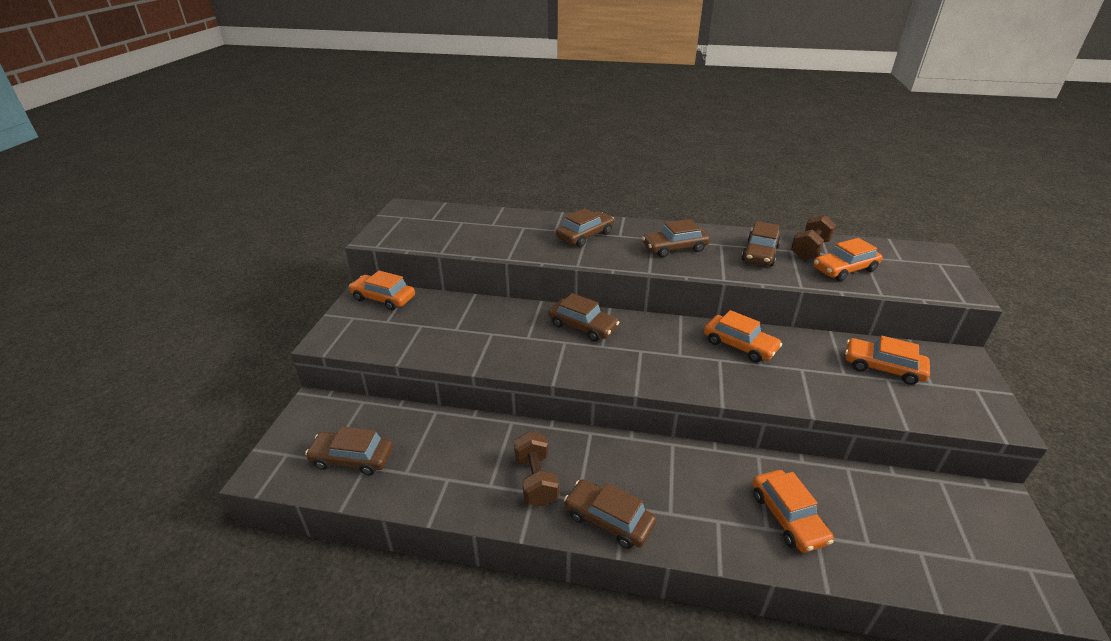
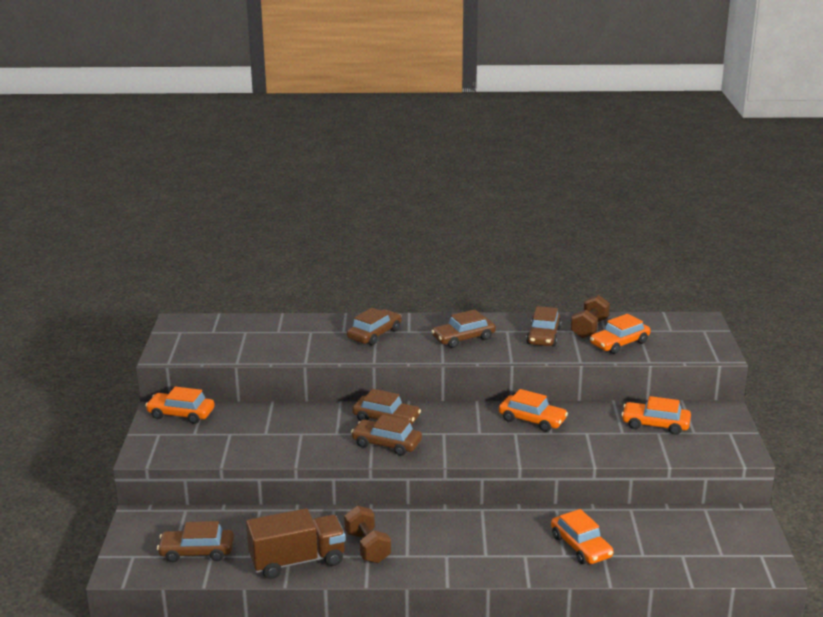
camera: 10 degrees left, 10 degrees down
(453, 488) = (297, 561): none -> brown truck
(609, 520) = (435, 565): brown car -> brown car (386, 444)

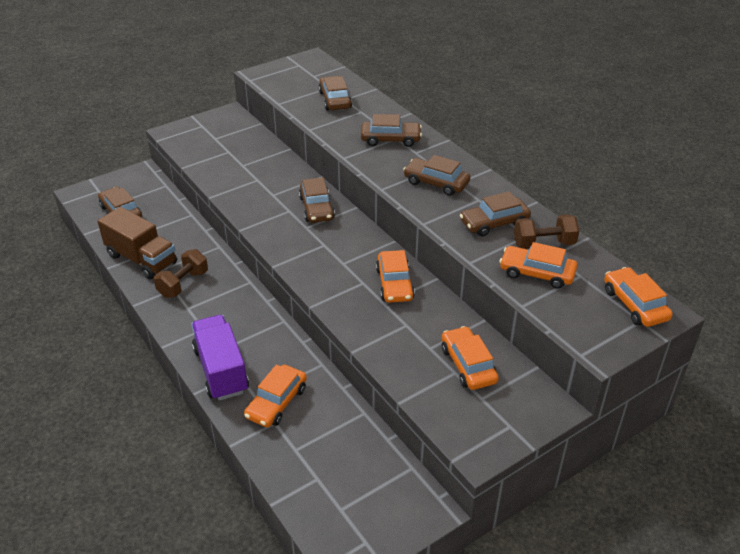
camera: 55 degrees right, 15 degrees up
(181, 414) = (235, 122): orange car -> orange car (634, 304)
(386, 444) = (279, 224): brown car -> brown car (335, 100)
(513, 562) = (221, 370): none -> purple truck

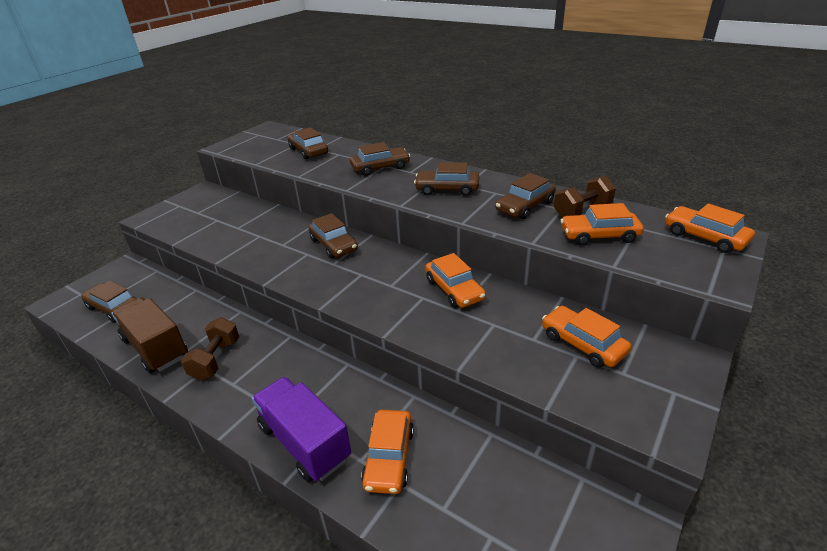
camera: 20 degrees left, 5 degrees down
(141, 259) = (156, 348): brown truck -> brown truck turned 150 degrees counterclockwise

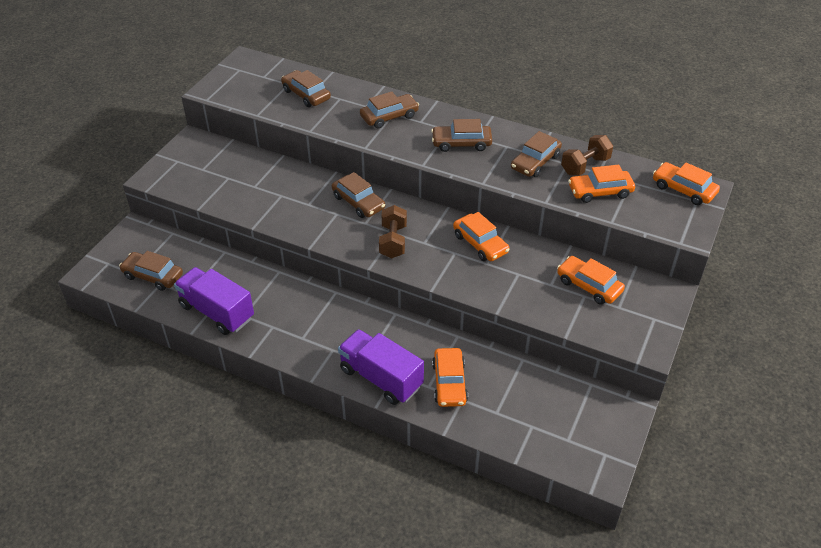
camera: 10 degrees left, 10 degrees up
(156, 348) = (217, 312): brown truck -> purple truck
(216, 360) = (278, 318): brown dumbbell -> brown dumbbell (393, 241)

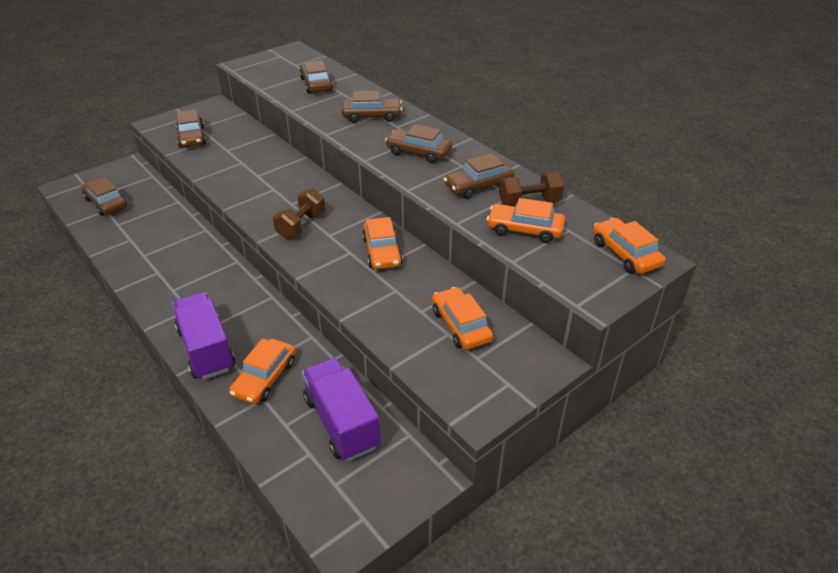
camera: 25 degrees right, 5 degrees down
(217, 312) = (125, 246): purple truck -> purple truck (341, 422)
(358, 202) = (301, 185): brown car -> brown car (191, 137)

